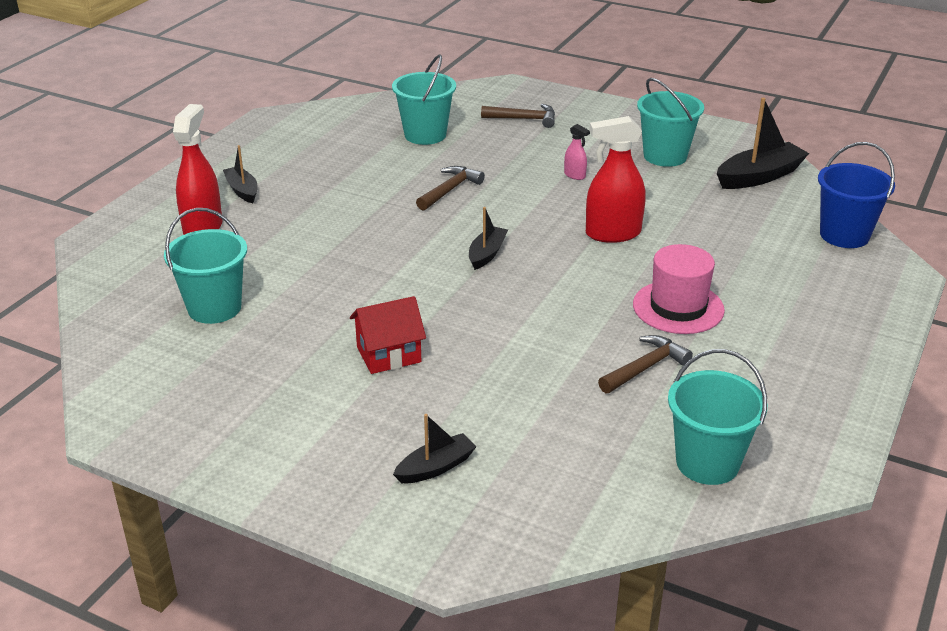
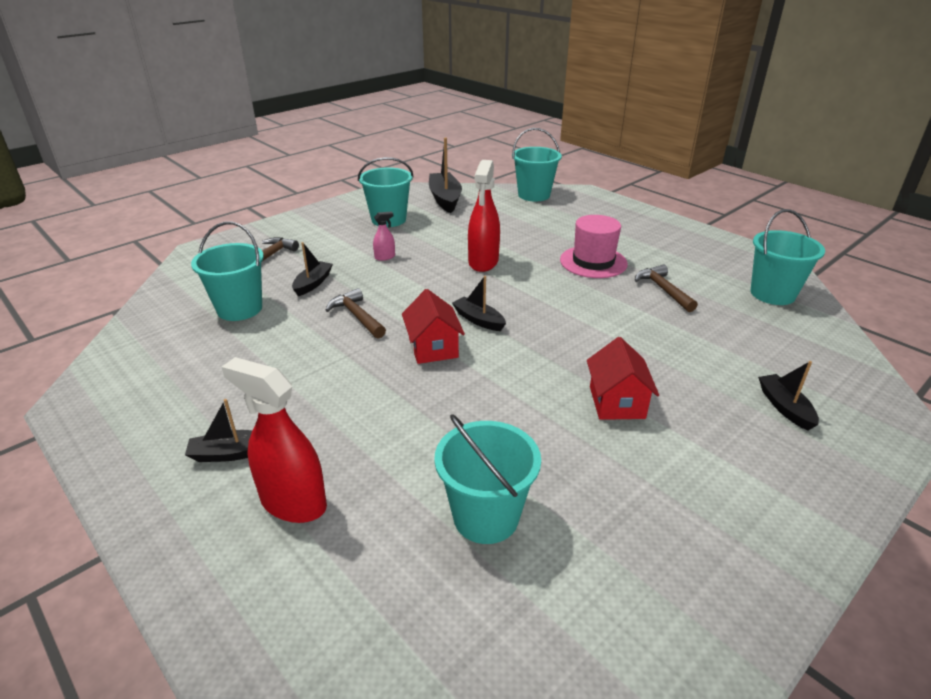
camera: 70 degrees left, 0 degrees up
(421, 240) = (433, 348): none -> red house
(492, 154) = (313, 283): none -> black boat
(844, 235) = (534, 195): blue bucket -> turquoise bucket

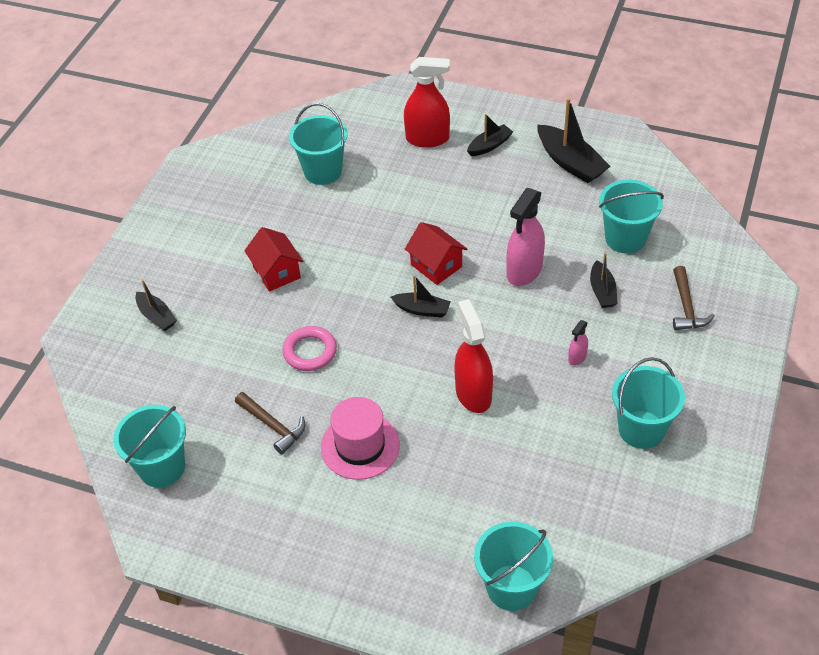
camera: 155 degrees right, 15 degrees up
(357, 316) = (524, 271): brown hammer -> pink spray bottle
(445, 199) = (620, 514): black boat -> black boat (570, 162)
(608, 324) = (310, 351): none -> pink ring

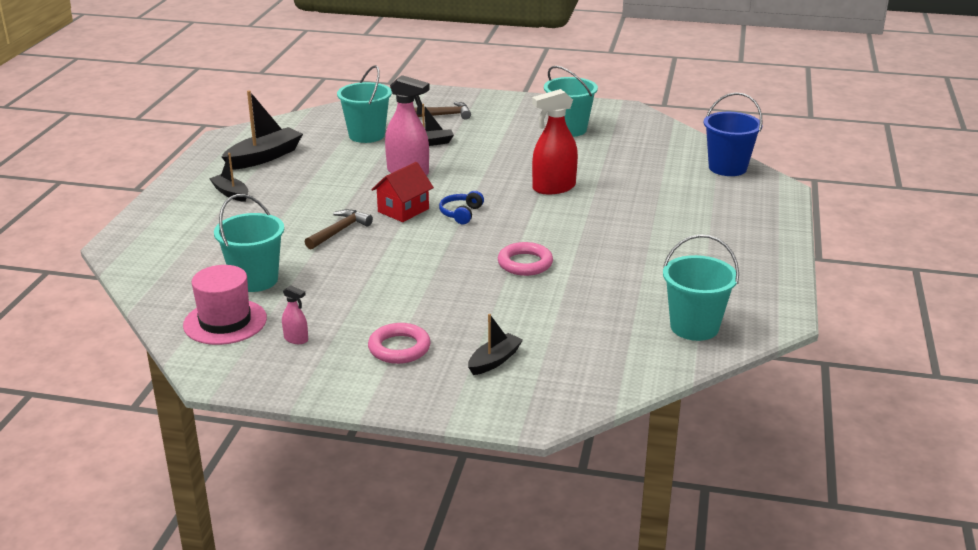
camera: 100 degrees left, 20 degrees down
(194, 259) = (399, 348): none -> pink ring
(273, 426) = (621, 273): brown hammer -> brown hammer (339, 231)
(276, 272) = (418, 292): red house -> none
(360, 446) = (627, 231): pink hat -> pink hat (225, 322)
(422, 310) = (461, 214): black boat -> blue headphones
(427, 139) = (212, 224): red spray bottle -> none
(511, 587) = (727, 168): turquoise bucket -> blue bucket
(577, 357) = (504, 151): pink spray bottle -> pink spray bottle (296, 339)

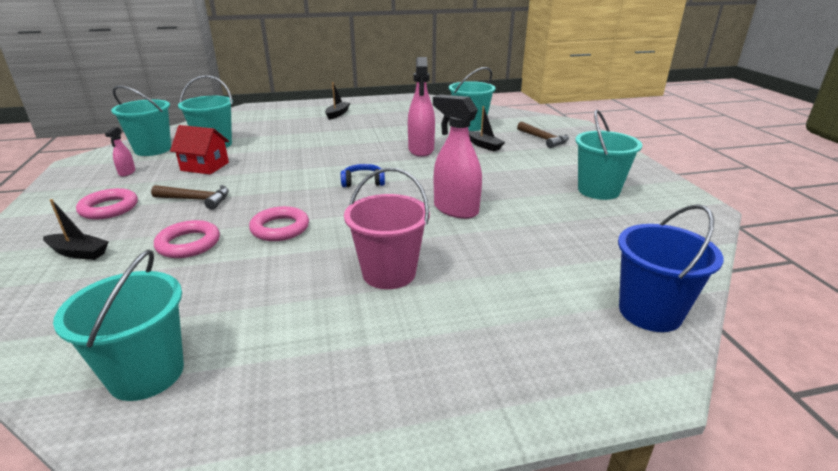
camera: 65 degrees right, 0 degrees up
(225, 322) = (153, 149): pink hat -> turquoise bucket
(264, 157) = (398, 110): black boat -> none
(339, 231) = (301, 150): brown hammer -> brown hammer (197, 200)
(403, 210) = (352, 162): red house -> red house (205, 166)
(520, 307) = (188, 244): none -> pink ring
(553, 188) = (455, 209): red spray bottle -> pink spray bottle
(631, 232) = (389, 273): none -> pink bucket

